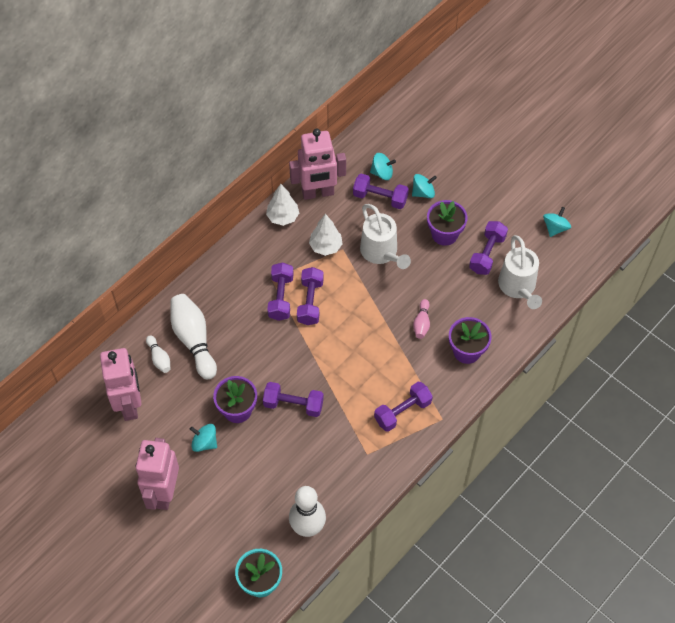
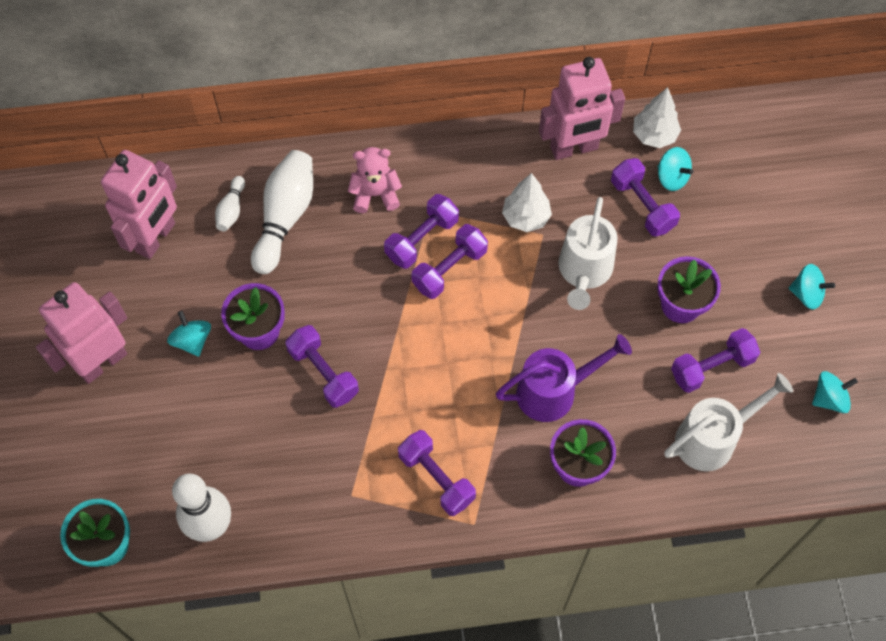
camera: 40 degrees right, 5 degrees up
(233, 292) = (375, 194): none -> pink teddy bear
(283, 217) = (508, 148): white tree -> white tree (654, 135)
(318, 193) = (574, 148): pink robot -> pink robot turned 45 degrees counterclockwise
(402, 411) = (436, 478): purple dumbbell -> purple dumbbell turned 45 degrees clockwise
(421, 323) = (555, 391): pink bowling pin -> purple watering can
(423, 192) = (700, 236): turquoise spinning top -> turquoise spinning top (806, 294)
(518, 287) = (713, 438): white watering can -> white watering can turned 150 degrees counterclockwise

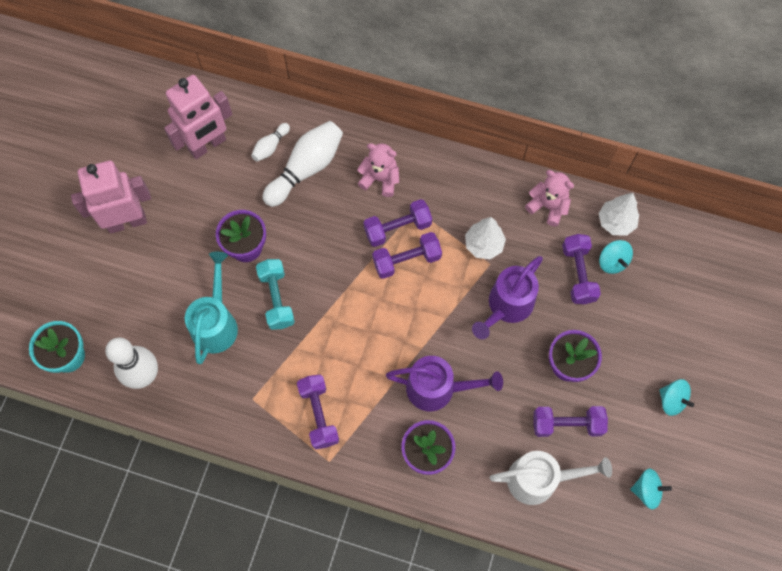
camera: 25 degrees right, 5 degrees up
(192, 340) = (196, 233): turquoise spinning top -> none
(266, 429) = (216, 322): none -> turquoise watering can
(323, 373) = (276, 298): purple dumbbell -> turquoise dumbbell
(574, 148) = (548, 206): pink robot -> pink teddy bear
(584, 272) = (506, 307): white watering can -> purple watering can

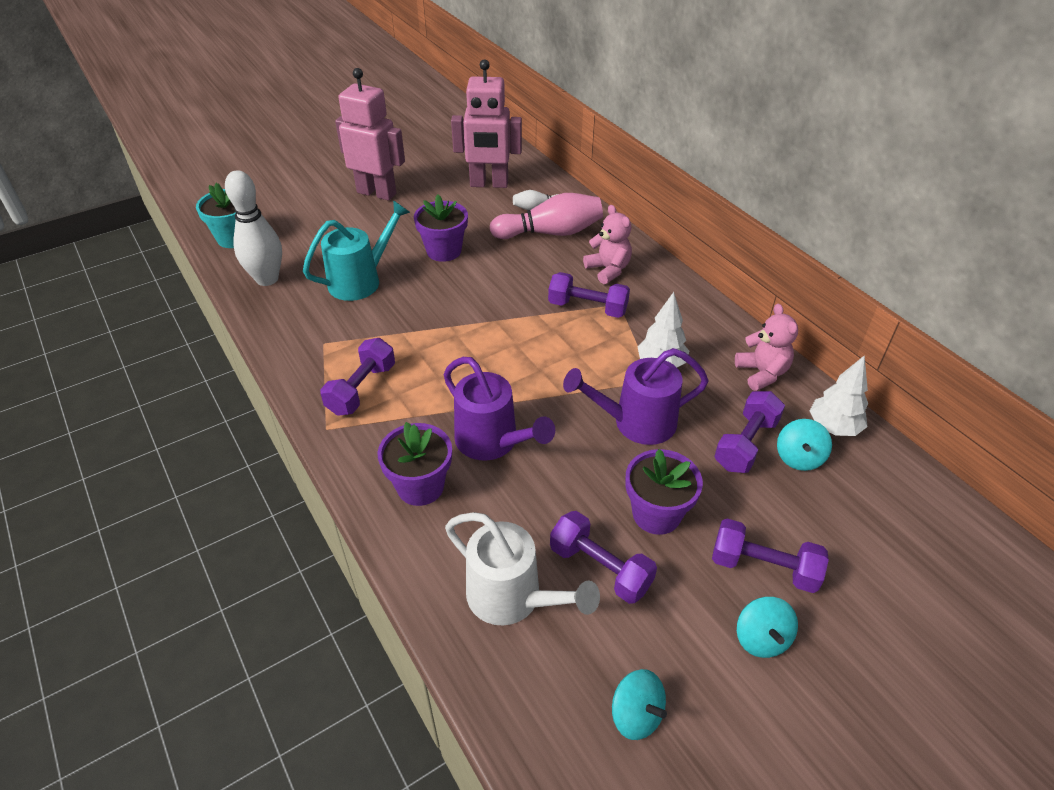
camera: 40 degrees right, 25 degrees down
(276, 298) = (427, 293): turquoise dumbbell -> none
(306, 169) = (550, 233): white bowling pin -> pink bowling pin
(406, 260) = (571, 332): purple dumbbell -> purple dumbbell (763, 567)

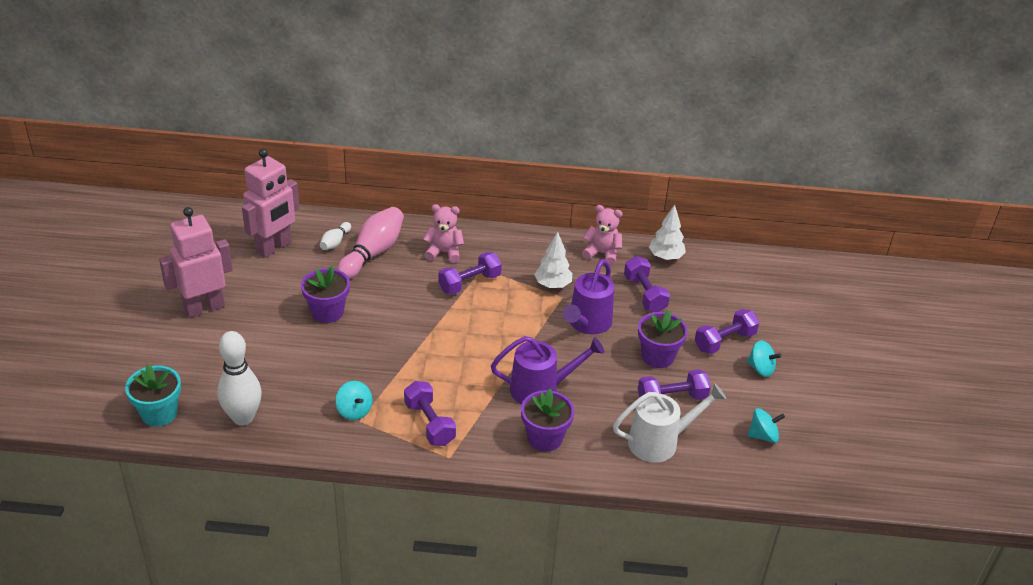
camera: 55 degrees left, 5 degrees down
(361, 280) = (309, 369): turquoise watering can -> none
(799, 457) = (672, 283): turquoise spinning top -> turquoise spinning top (354, 411)

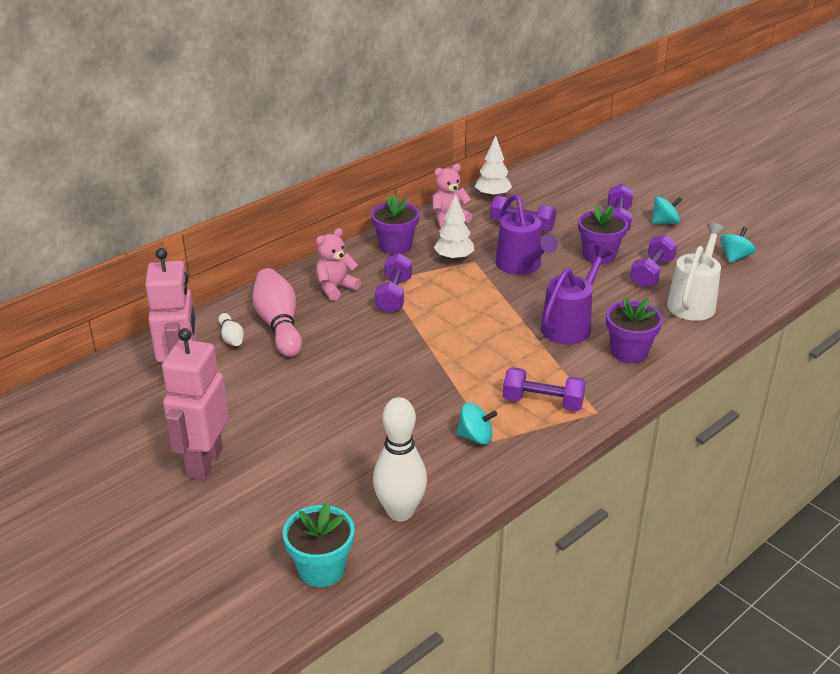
camera: 45 degrees left, 5 degrees down
(327, 312) = (322, 388): purple flower pot -> purple flower pot (395, 246)

